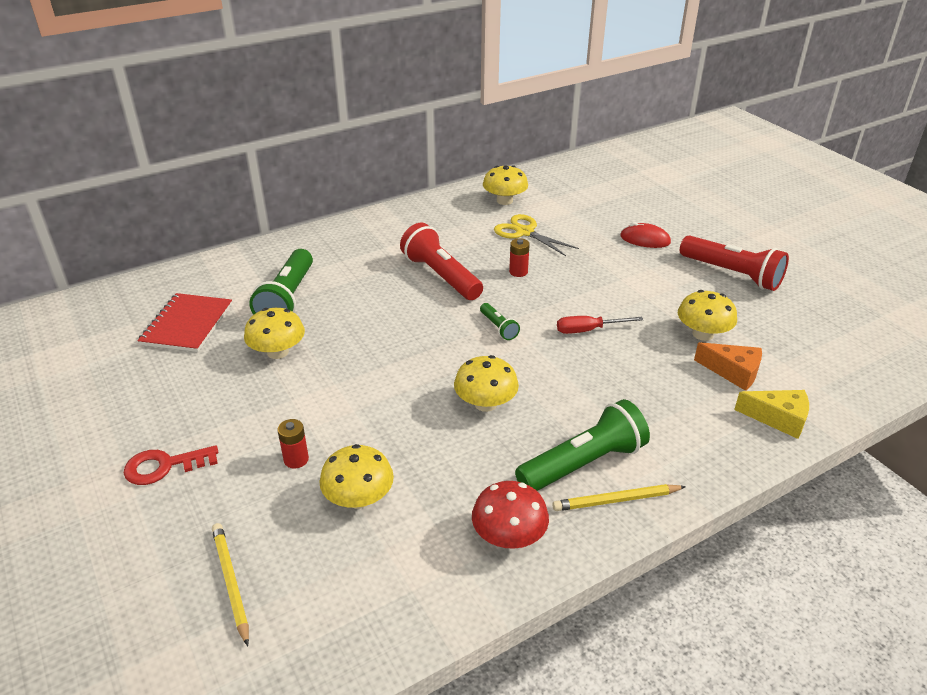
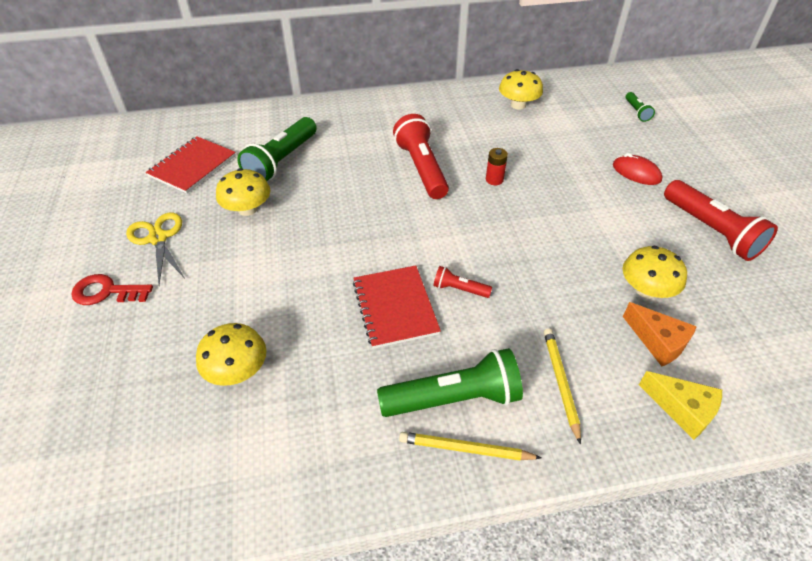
camera: 20 degrees right, 10 degrees up
(231, 582) = (96, 418): yellow pencil -> yellow pencil (560, 382)
(296, 459) = (207, 316): red battery -> none
(485, 403) = (395, 307): yellow mushroom -> red notebook
(498, 327) = (447, 232): green flashlight -> green flashlight (636, 112)
(509, 536) = (345, 453): red mushroom -> none
(524, 232) = (520, 140): yellow scissors -> yellow scissors (158, 238)
(538, 373) = (459, 289): none -> red flashlight
(588, 330) = (530, 256): red screwdriver -> none

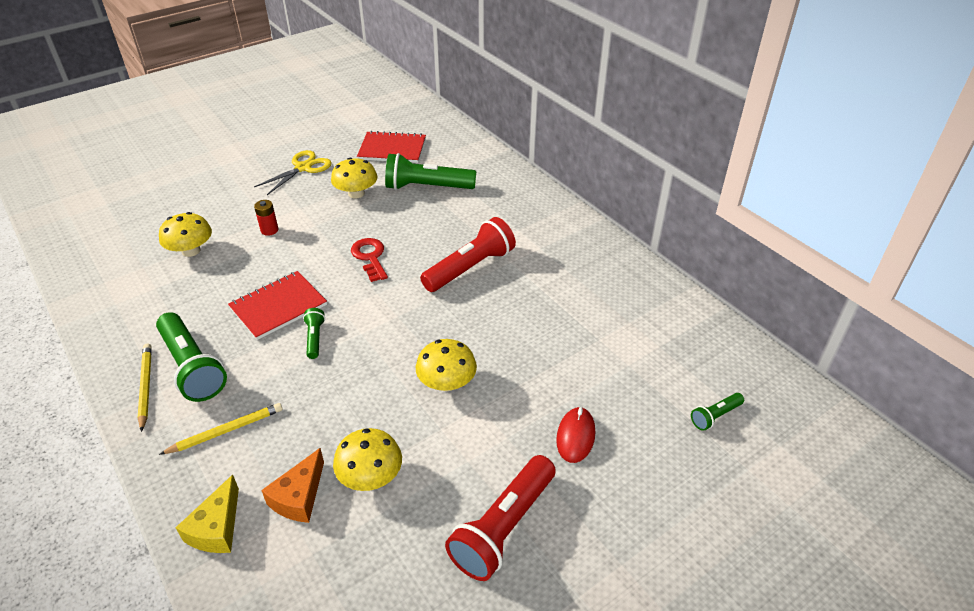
camera: 65 degrees right, 5 degrees down
(106, 292) = (243, 170): red key -> red key (370, 257)
(459, 289) = (315, 338): red flashlight -> green flashlight
(494, 180) = (484, 321): red battery -> red battery (269, 230)
(518, 105) = (638, 306): yellow mushroom -> yellow mushroom (447, 382)

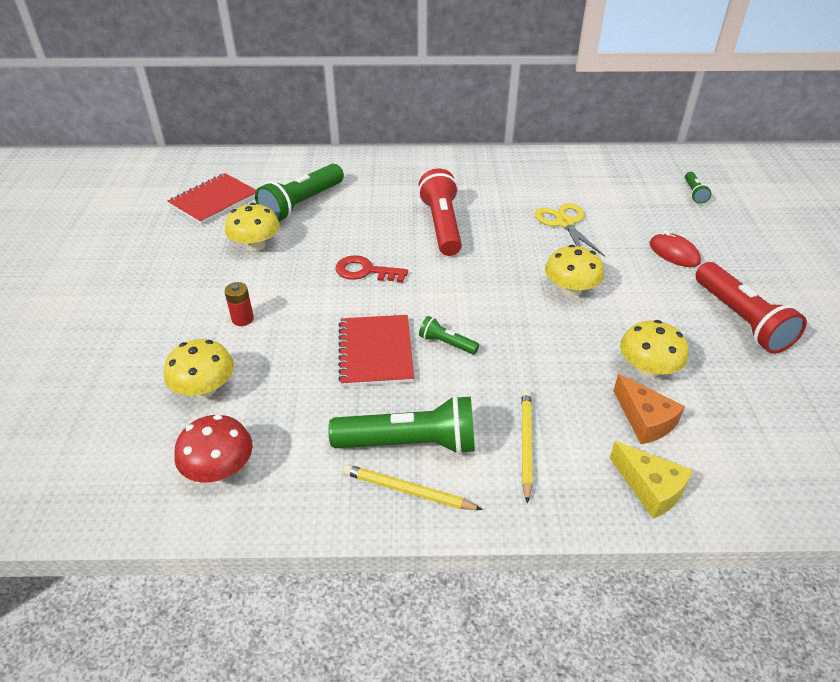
camera: 55 degrees left, 0 degrees up
(124, 293) = (219, 468): none -> red mushroom
(303, 168) = (163, 261): yellow scissors -> yellow scissors (565, 223)

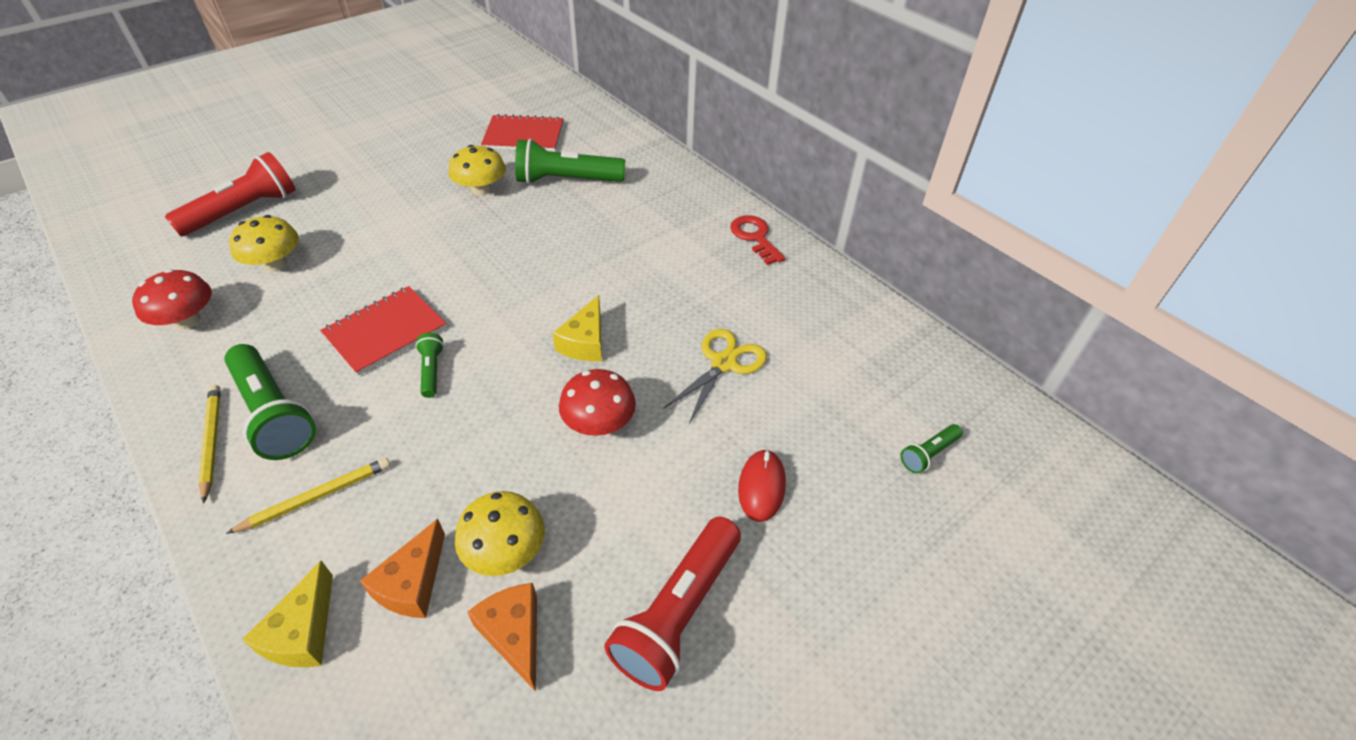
camera: 50 degrees right, 5 degrees up
(242, 319) = (374, 236): red battery -> none
(365, 271) = (499, 267): red key -> red key (755, 237)
(442, 225) = (622, 277): red flashlight -> red flashlight (244, 211)
(490, 265) = (585, 342): none -> yellow cheese
(571, 289) = (599, 423): yellow mushroom -> red mushroom
(716, 388) = (514, 634): none -> orange cheese

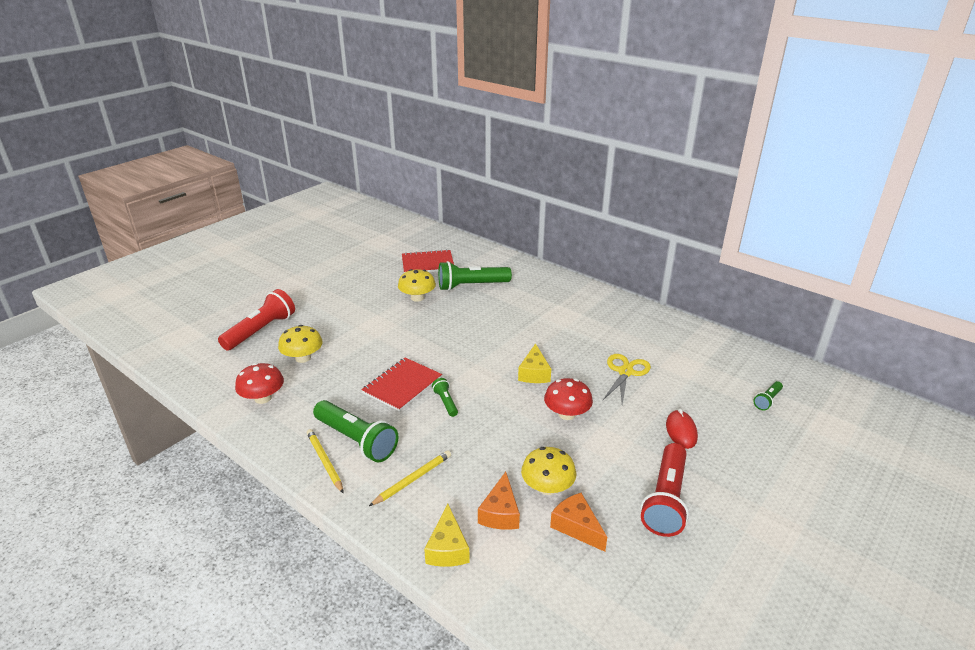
camera: 10 degrees left, 15 degrees down
(755, 237) = (608, 302): red key -> none

